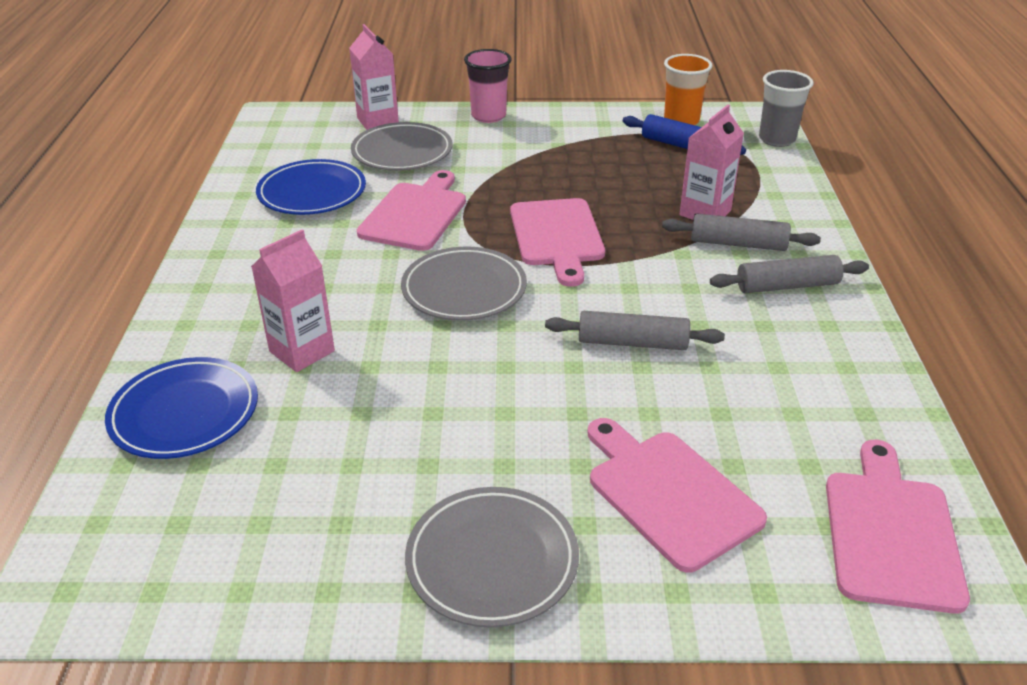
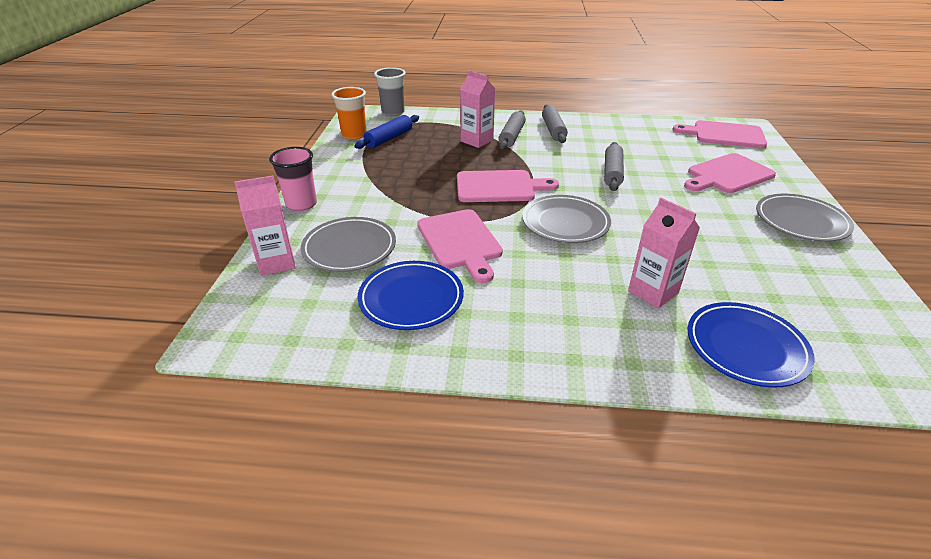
camera: 85 degrees left, 0 degrees up
(415, 214) = (460, 242): pink cutting board -> pink cutting board turned 135 degrees counterclockwise

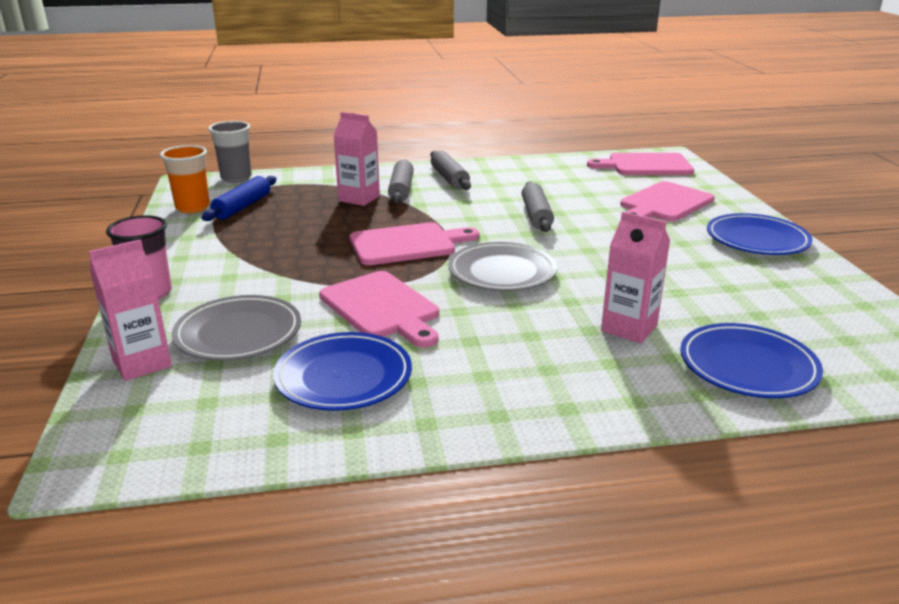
camera: 15 degrees left, 10 degrees down
(801, 221) = (757, 240): grey plate -> blue plate

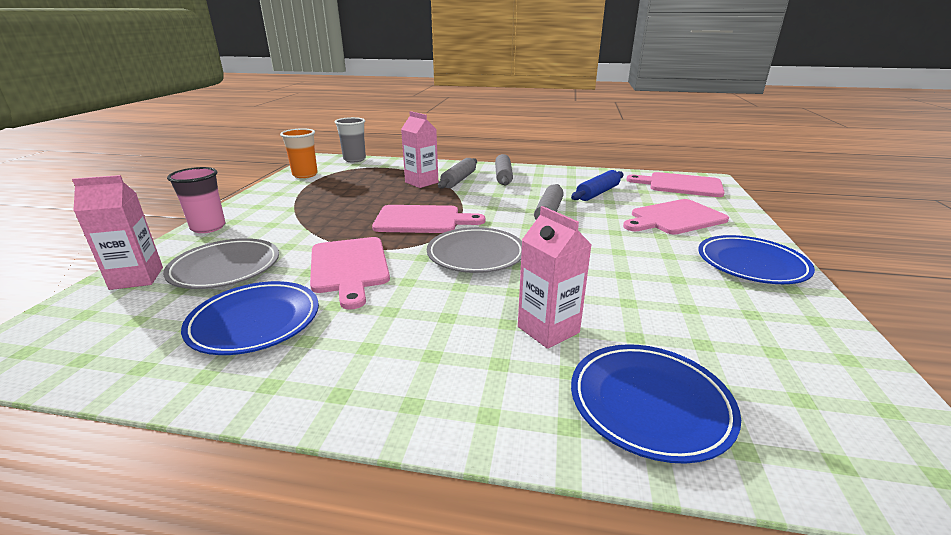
camera: 20 degrees right, 0 degrees up
(242, 207) = (336, 178): blue rolling pin -> blue rolling pin (597, 193)

